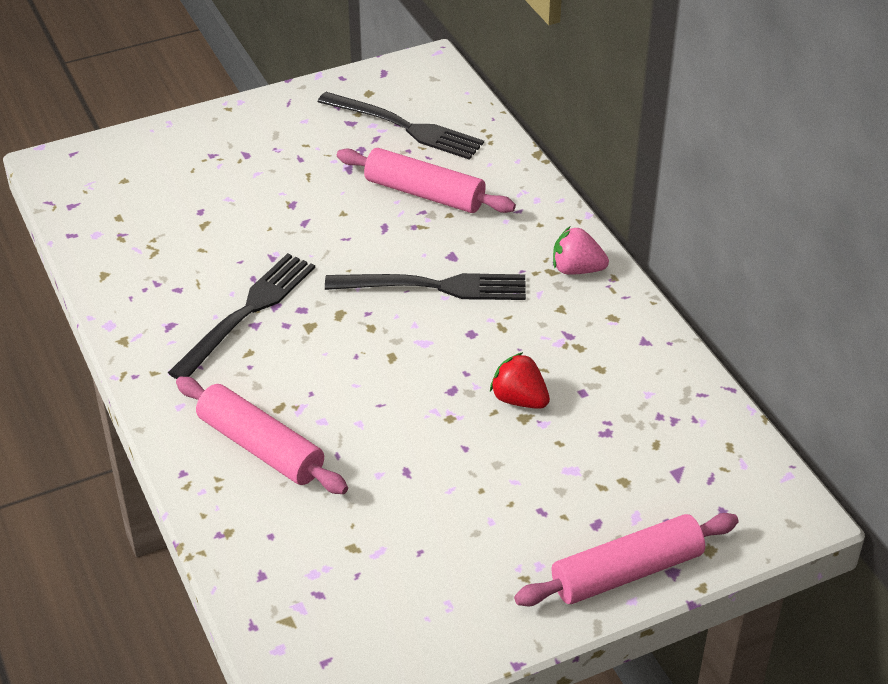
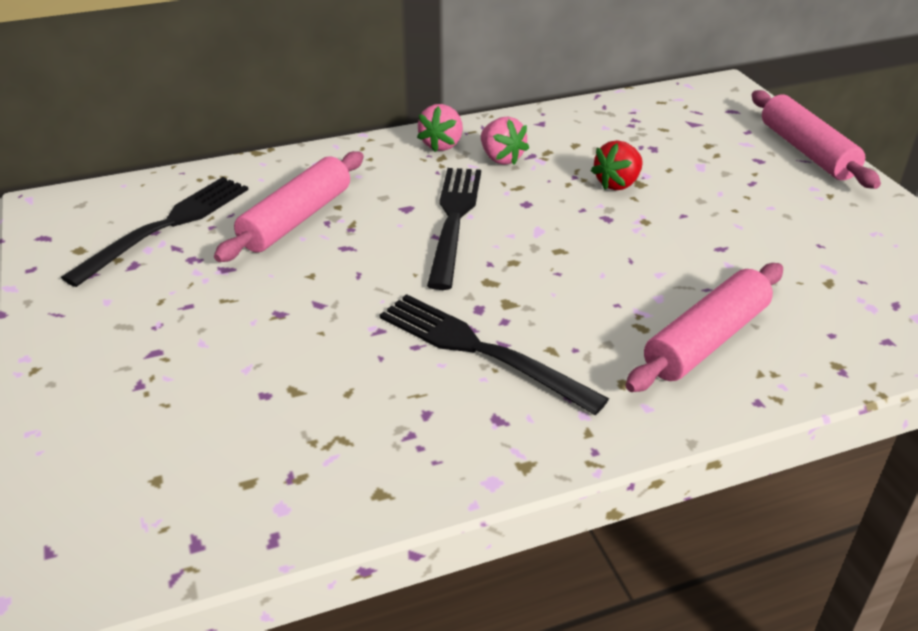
camera: 85 degrees left, 5 degrees down
(556, 313) = (501, 158): none -> pink strawberry

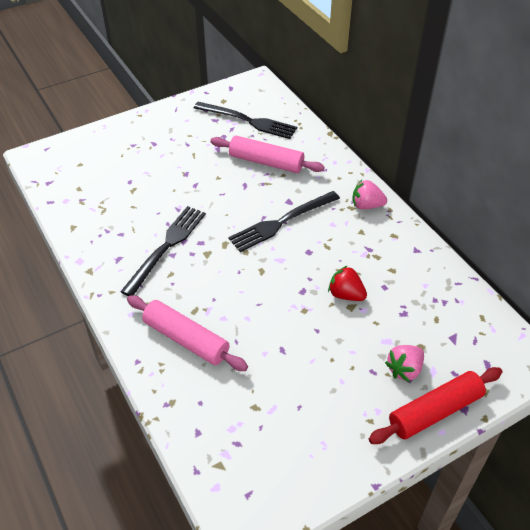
camera: 80 degrees right, 10 degrees up
(454, 220) = (281, 222): black fork -> black fork turned 150 degrees clockwise
(501, 158) = (359, 234): pink strawberry -> pink strawberry (404, 369)
(806, 151) = (435, 411): pink rolling pin -> red rolling pin

